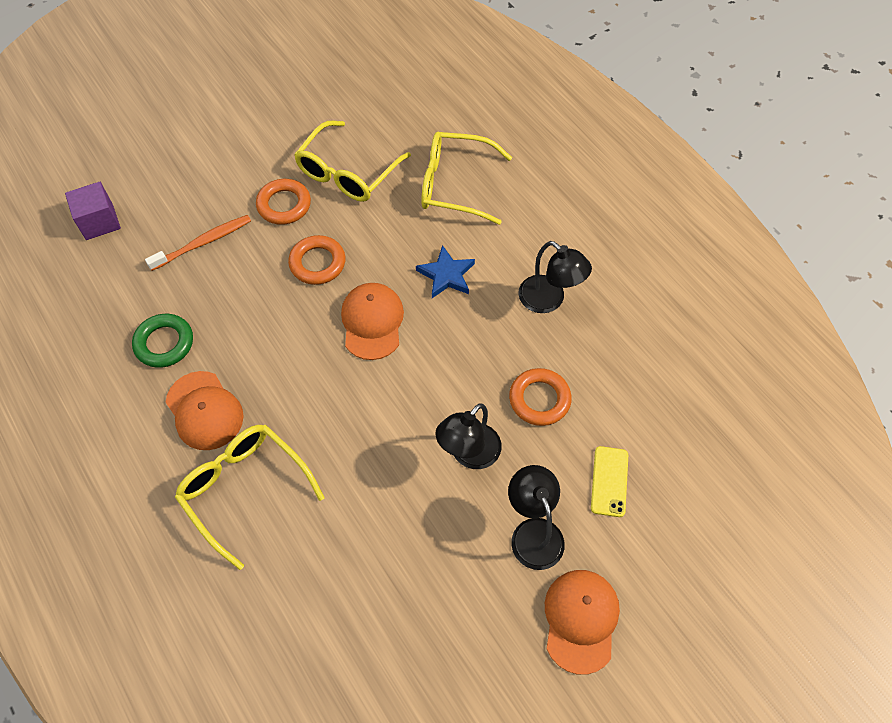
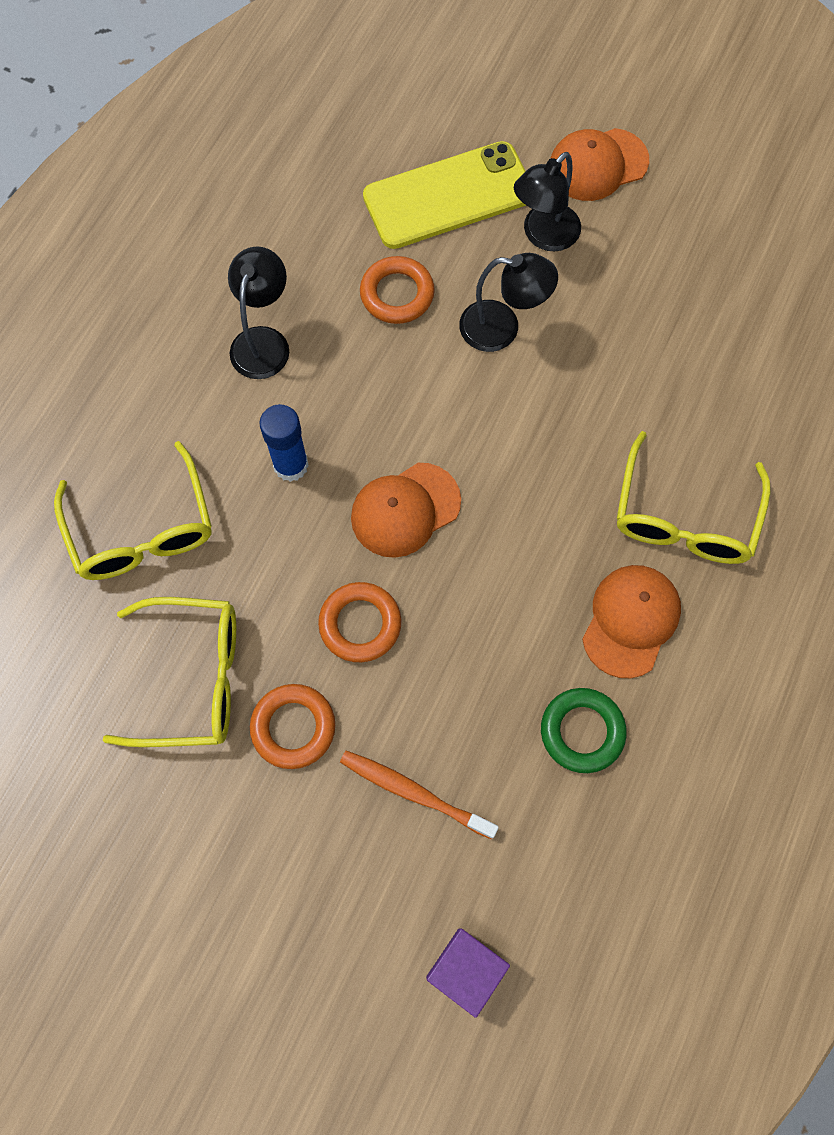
camera: 120 degrees left, 10 degrees up
(446, 275) = (291, 465): blue star -> blue glue stick
(609, 481) = (448, 196): yellow phone -> yellow phone, size x2.06

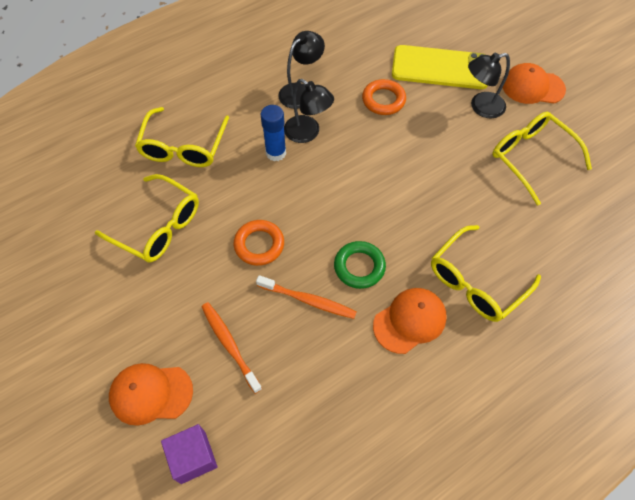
camera: 30 degrees right, 10 degrees down
(293, 727) = (190, 277): orange ring -> none
(405, 510) = (320, 202): orange cap -> orange cap (151, 393)
(479, 668) = (308, 300): none -> orange toothbrush
(502, 328) = (430, 140): black lamp -> black lamp (308, 133)
(582, 731) = (344, 365): green ring -> green ring (359, 267)
(656, 285) = (531, 158): none -> yellow glasses

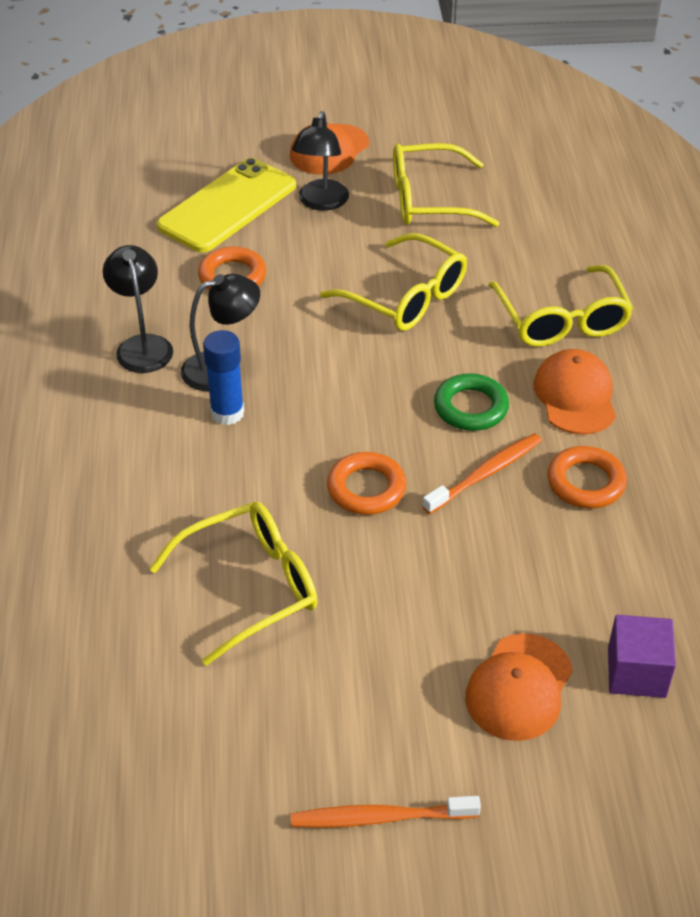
camera: 60 degrees left, 15 degrees down
(183, 147) = (128, 507): yellow glasses -> yellow glasses (406, 297)
(230, 345) = (499, 576): orange toothbrush -> orange toothbrush (380, 818)
(336, 360) = (586, 482): none -> orange ring

